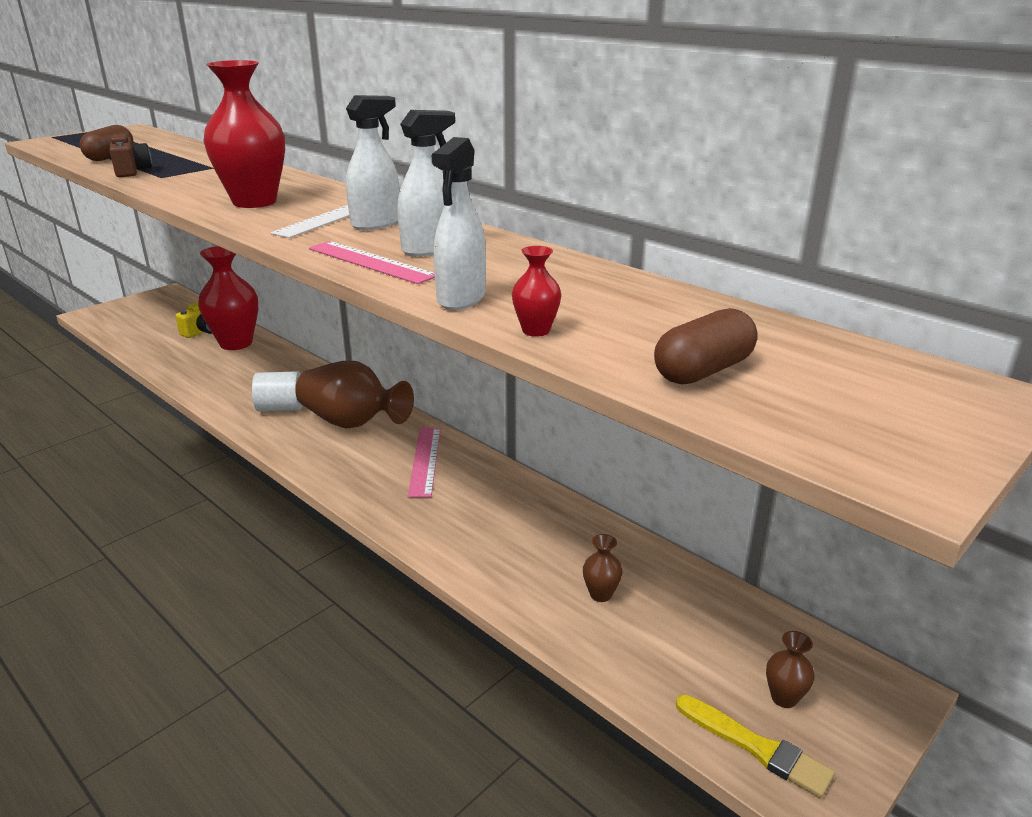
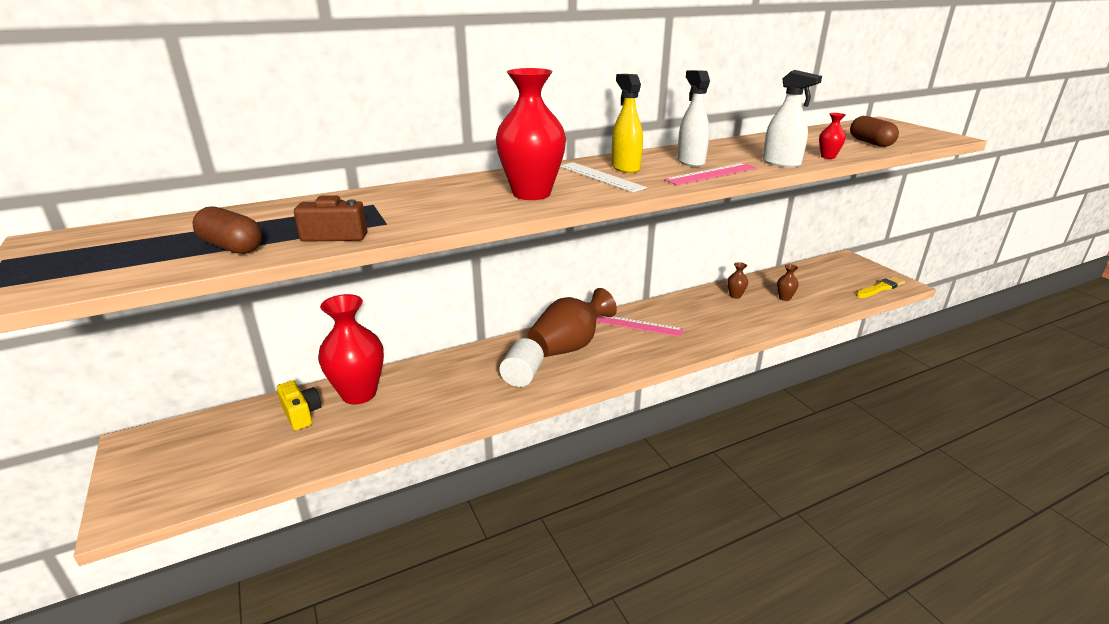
camera: 70 degrees left, 0 degrees up
(376, 224) = (625, 168): white spray bottle -> yellow spray bottle
(784, 698) = (852, 276): brown vase -> brown vase (735, 296)

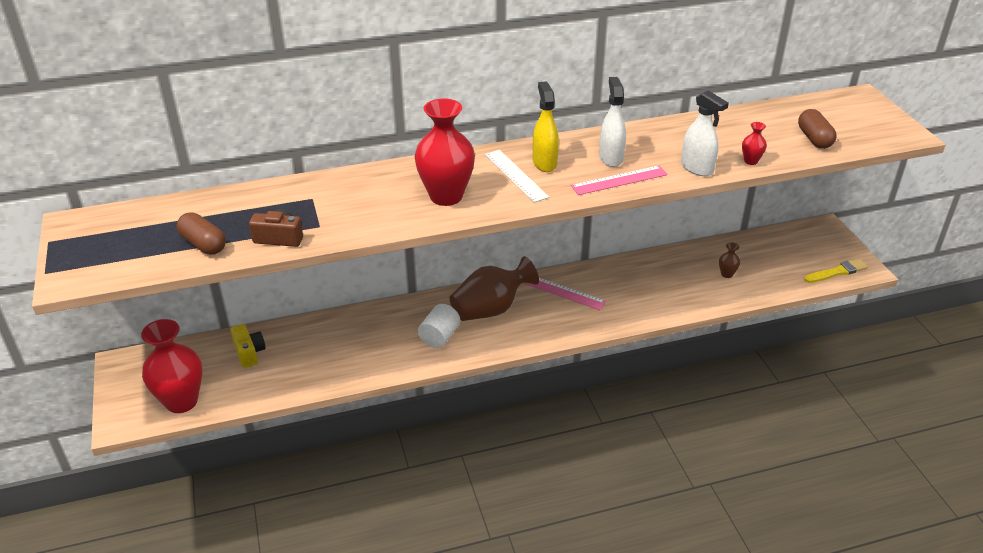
camera: 10 degrees right, 10 degrees up
(359, 394) = (297, 338): red vase -> red vase (181, 401)
(735, 296) = (677, 266): brown vase -> none

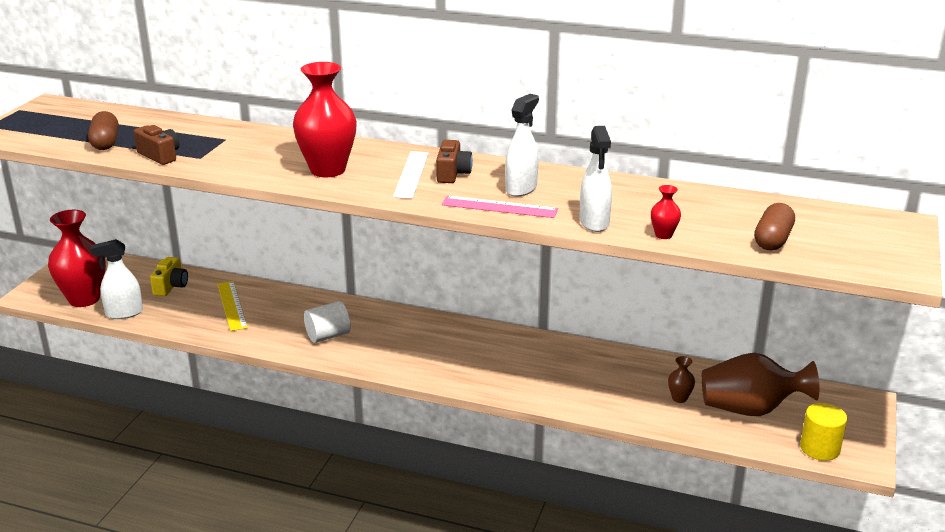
camera: 35 degrees right, 10 degrees down
(239, 397) = (124, 313): none -> white spray bottle
(327, 346) = (232, 305): none -> yellow ruler
(491, 309) = (400, 333): brown vase -> brown vase (750, 409)
(544, 163) = (452, 173): yellow spray bottle -> brown camera
(564, 292) = (485, 346): pink ruler -> none
(837, 272) = (819, 448): yellow brush -> yellow cylinder

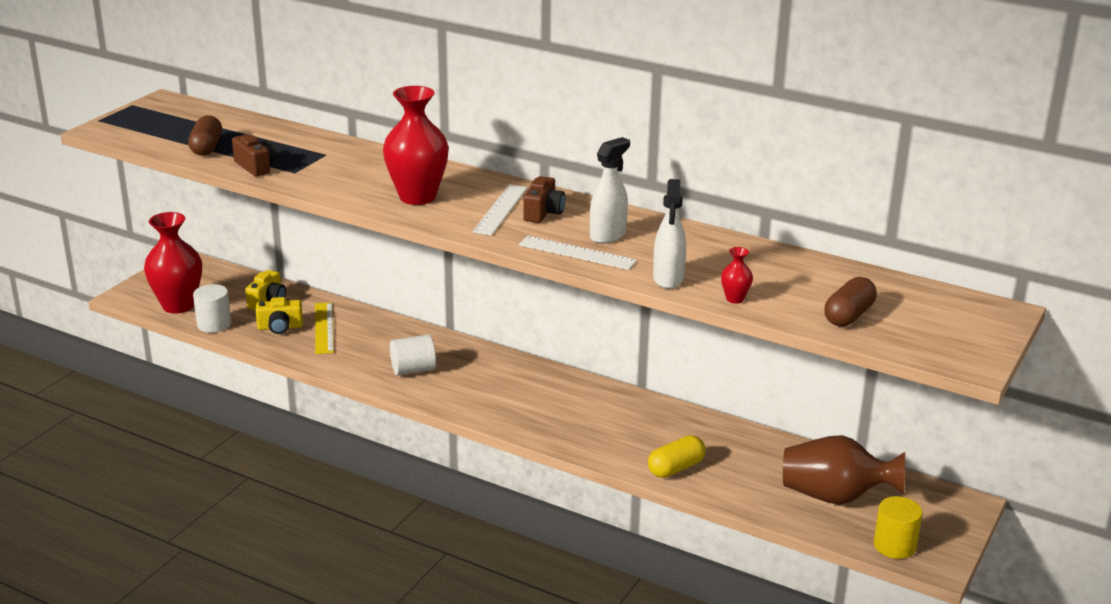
camera: 10 degrees right, 0 degrees up
(124, 313) = (214, 324): white spray bottle -> white cylinder
(189, 309) = (280, 327): none -> yellow camera
(499, 207) = (577, 253): pink ruler -> white ruler
(600, 400) = (676, 468): none -> yellow capsule
(679, 398) = (762, 476): brown vase -> none

